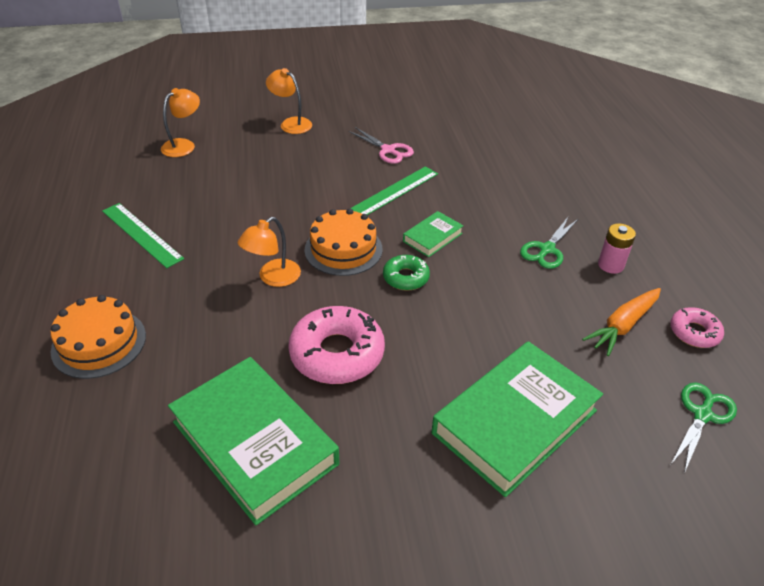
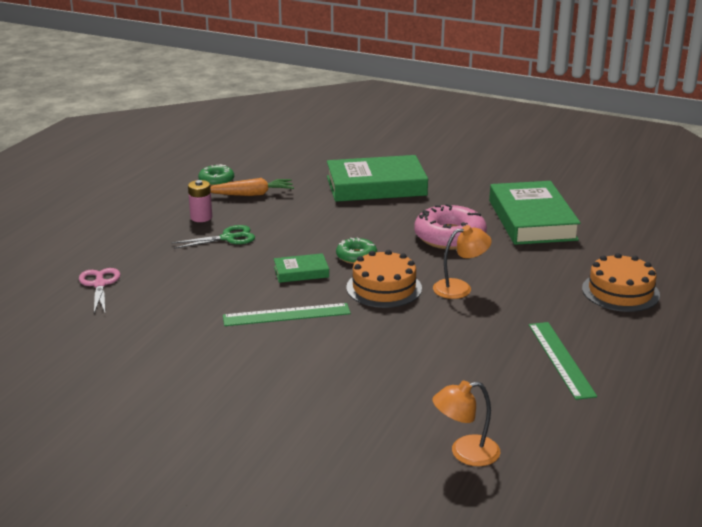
camera: 145 degrees left, 15 degrees down
(291, 123) = (303, 435): orange lamp -> none
(388, 150) = (235, 356): pink scissors -> pink scissors (99, 284)
(694, 332) = (216, 180): pink donut -> green donut
(702, 415) = (275, 161): green scissors -> none

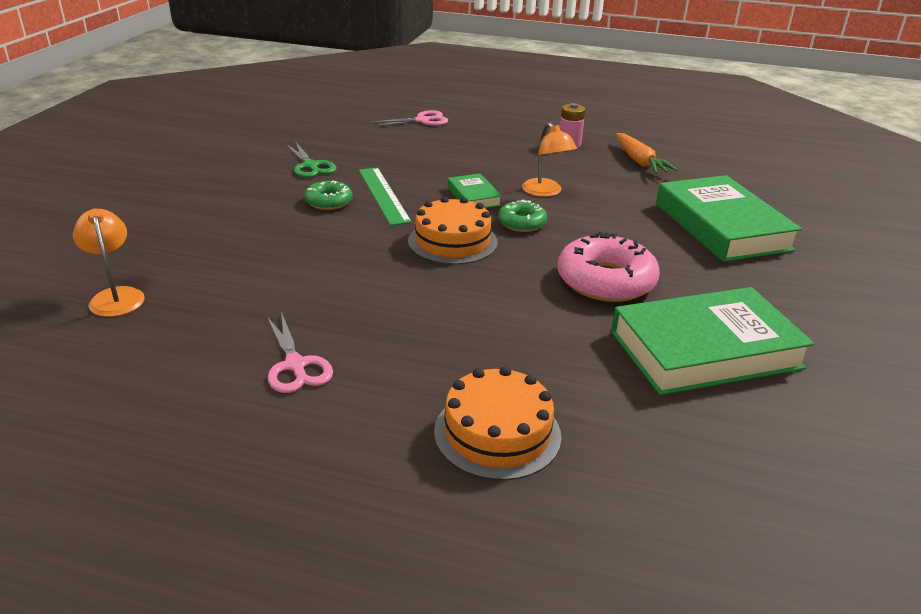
camera: 80 degrees right, 5 degrees up
(216, 180) = (659, 143): green donut -> green donut (329, 201)
(228, 238) = (532, 159): green scissors -> green scissors (310, 166)
(460, 288) = (466, 289): orange lamp -> orange lamp (546, 192)
(561, 359) = (295, 365): green ruler -> pink scissors

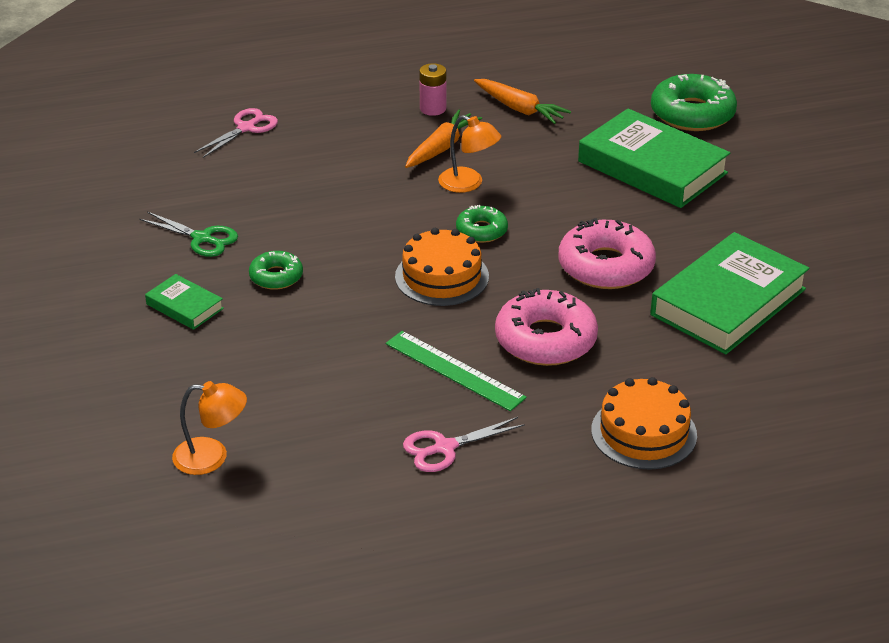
camera: 30 degrees left, 5 degrees up
(116, 296) = (212, 457): orange lamp -> orange lamp turned 150 degrees clockwise
(295, 365) = (444, 448): pink scissors -> pink scissors turned 120 degrees clockwise
(383, 195) = (320, 248): green ruler -> green ruler (454, 370)
(473, 196) = (407, 215): green book -> green book (184, 306)
(488, 315) = (545, 339): none -> pink donut
(549, 166) = (441, 148): none -> orange carrot
(795, 203) = (692, 113): none -> green donut

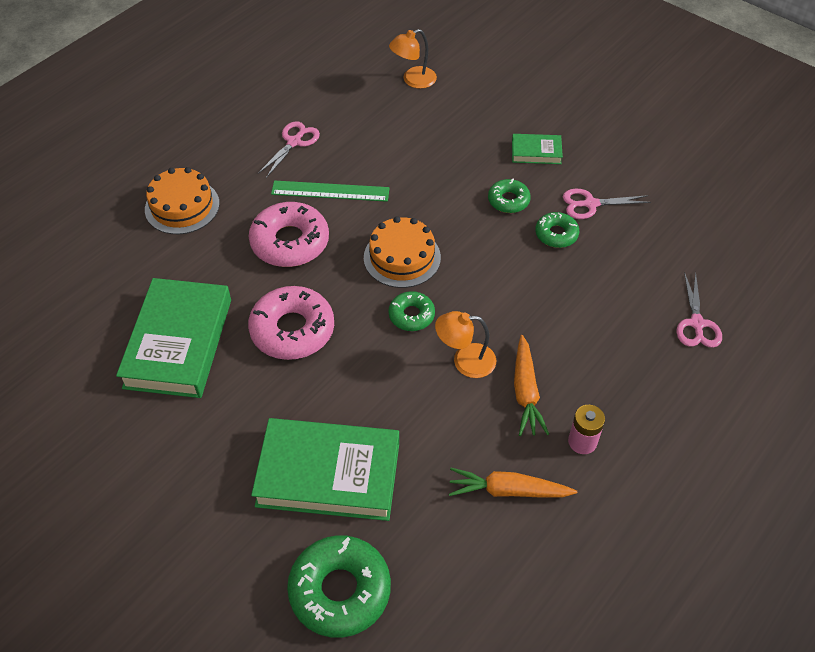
camera: 145 degrees right, 15 degrees up
(202, 238) = (590, 204): green scissors -> pink scissors
(270, 230) = (556, 234): none -> green donut

